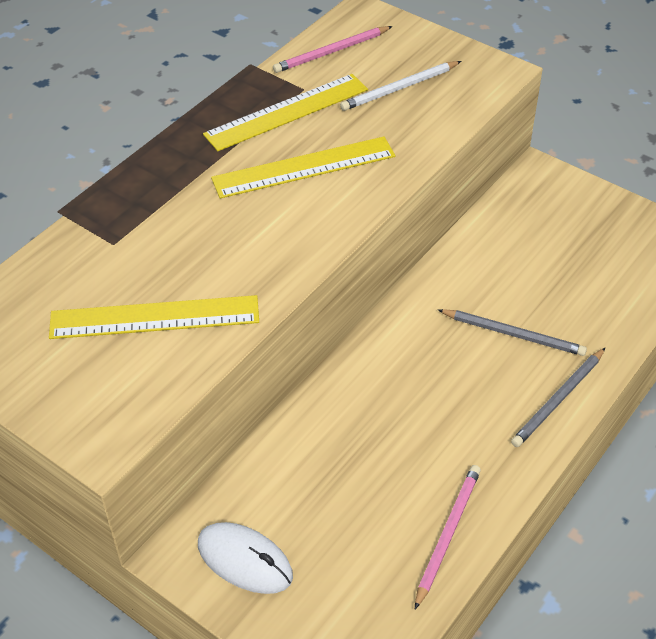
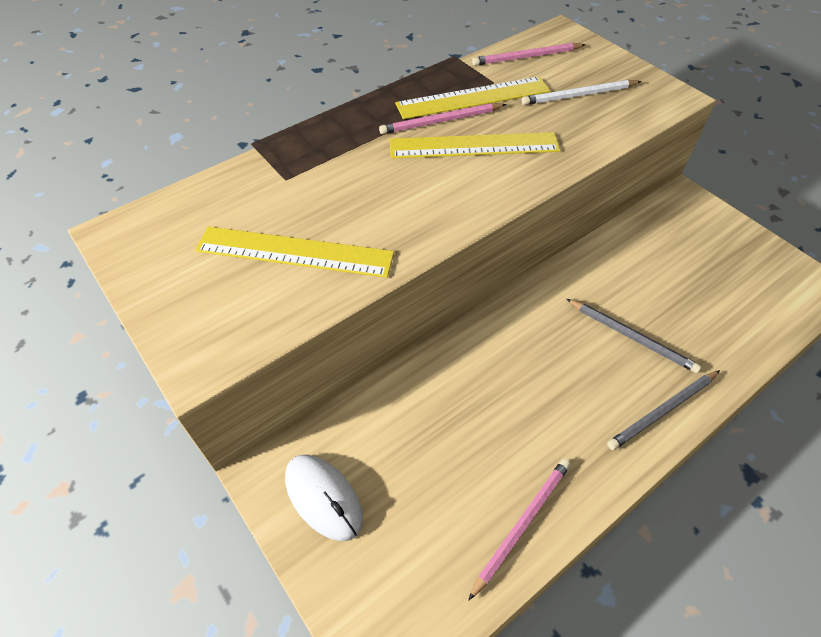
camera: 15 degrees right, 5 degrees up
(260, 146) = (441, 121): none -> pink pencil

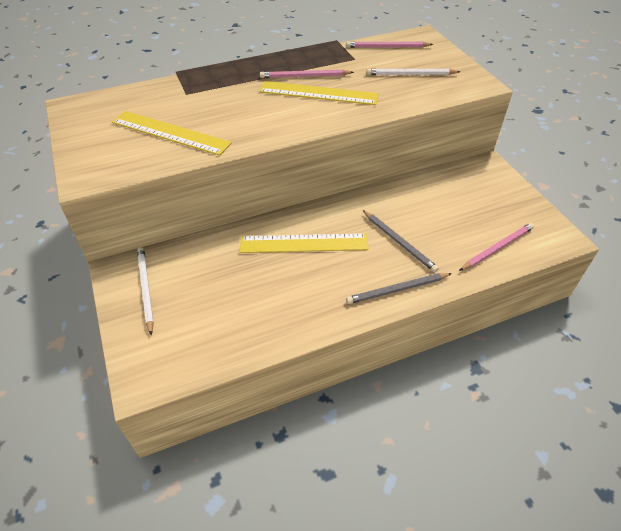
camera: 15 degrees right, 5 degrees down
(323, 497) = (146, 289): white mouse -> white pencil
(473, 98) = (335, 66): yellow ruler -> yellow ruler (304, 243)
(522, 524) = (265, 331): pink pencil -> pink pencil (497, 248)

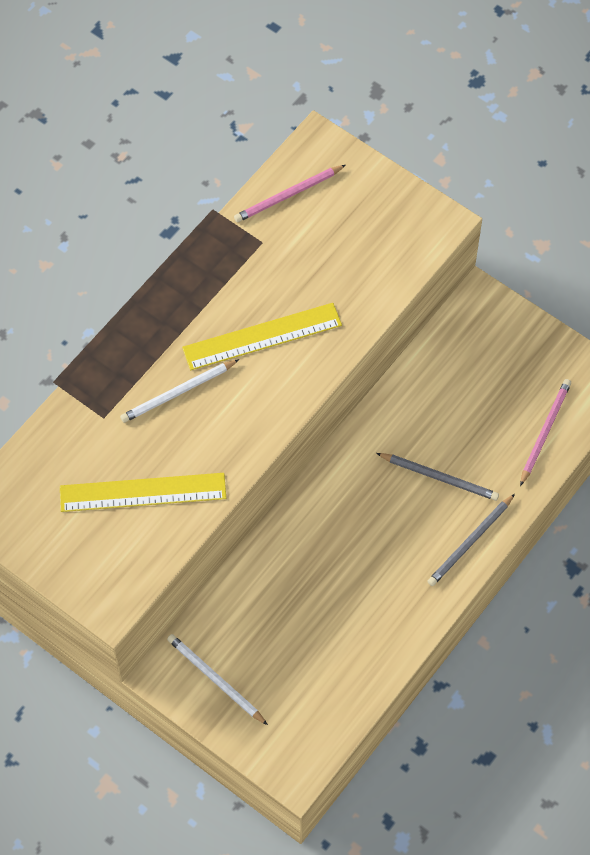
camera: 30 degrees left, 15 degrees up
(304, 76) = (223, 311): pink pencil -> none
(304, 243) = (339, 533): yellow ruler -> none
(410, 74) = (349, 243): white pencil -> white pencil (178, 393)

